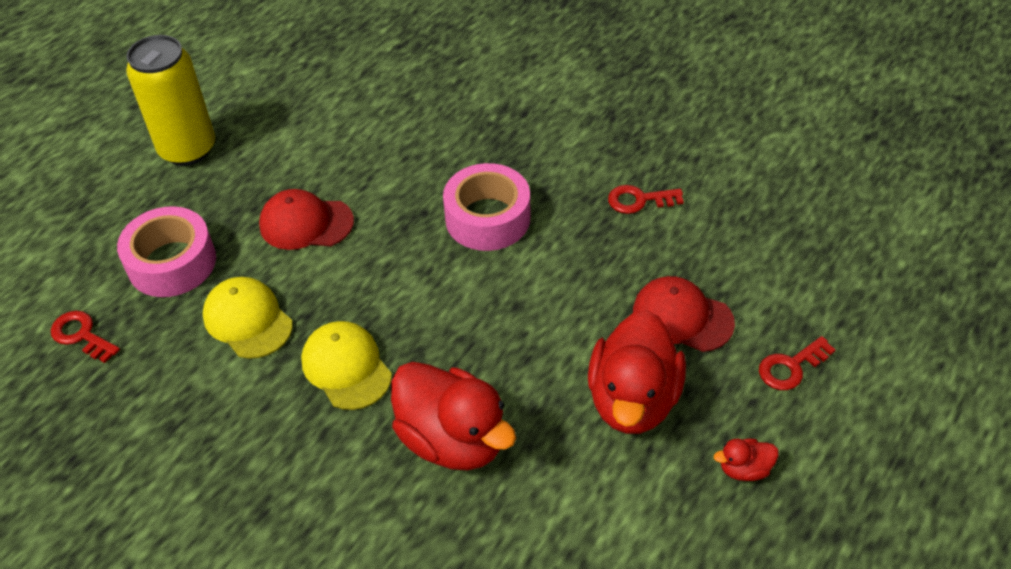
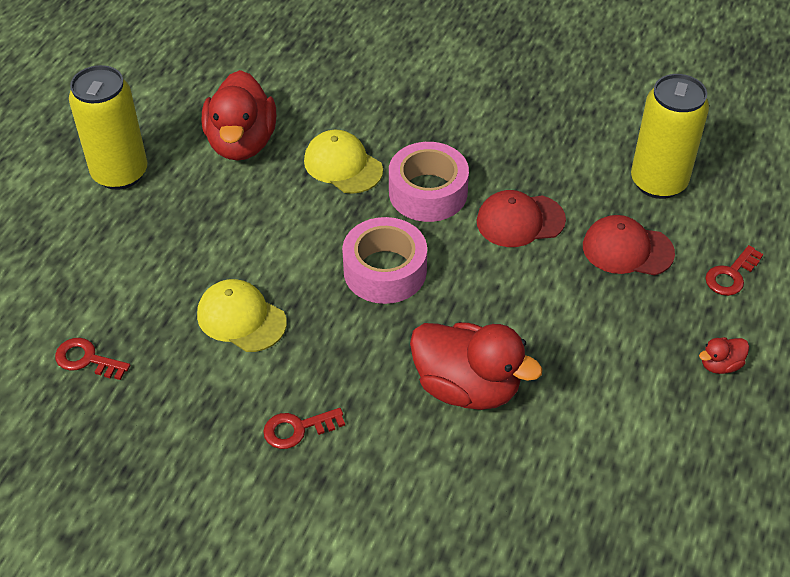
camera: 15 degrees left, 0 degrees up
(172, 263) = (147, 279): pink tape -> pink tape (385, 271)
(306, 223) = (262, 223): red cap -> red cap (520, 221)
(346, 367) = (349, 343): yellow cap -> yellow cap (343, 165)
(633, 400) = (609, 325): red duck -> red duck (242, 143)
(639, 200) = (556, 155): red key -> red key (297, 429)
(742, 247) = (658, 182): none -> yellow can

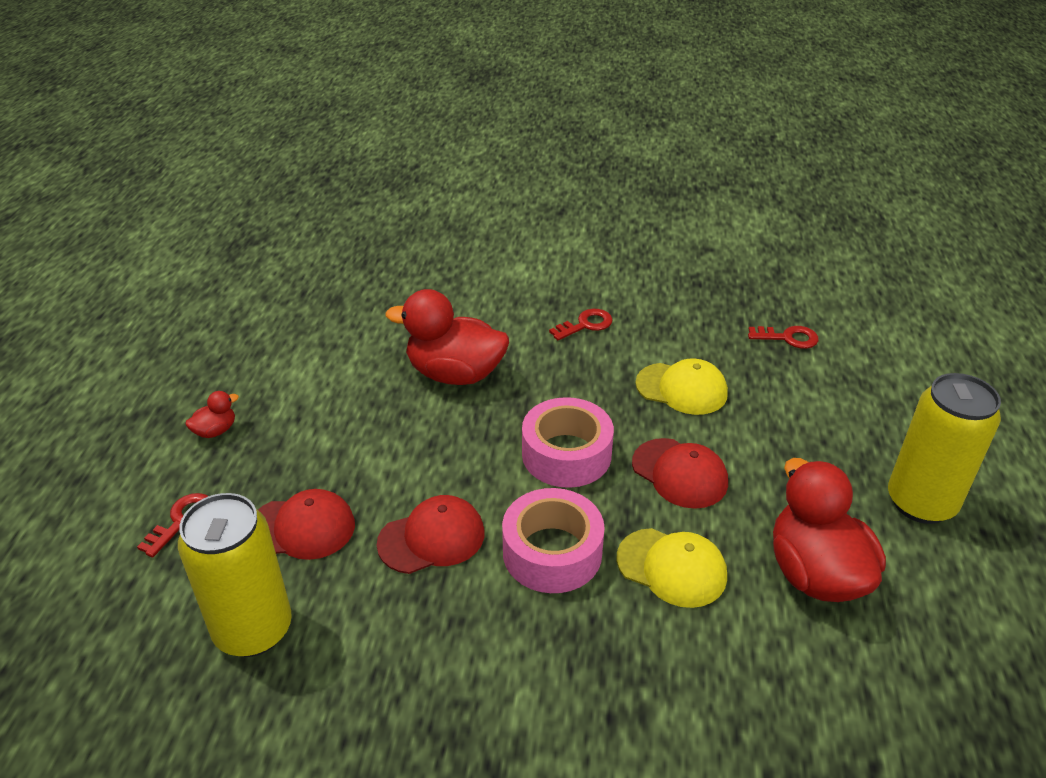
camera: 165 degrees right, 10 degrees down
(295, 234) = (679, 473): none -> red cap

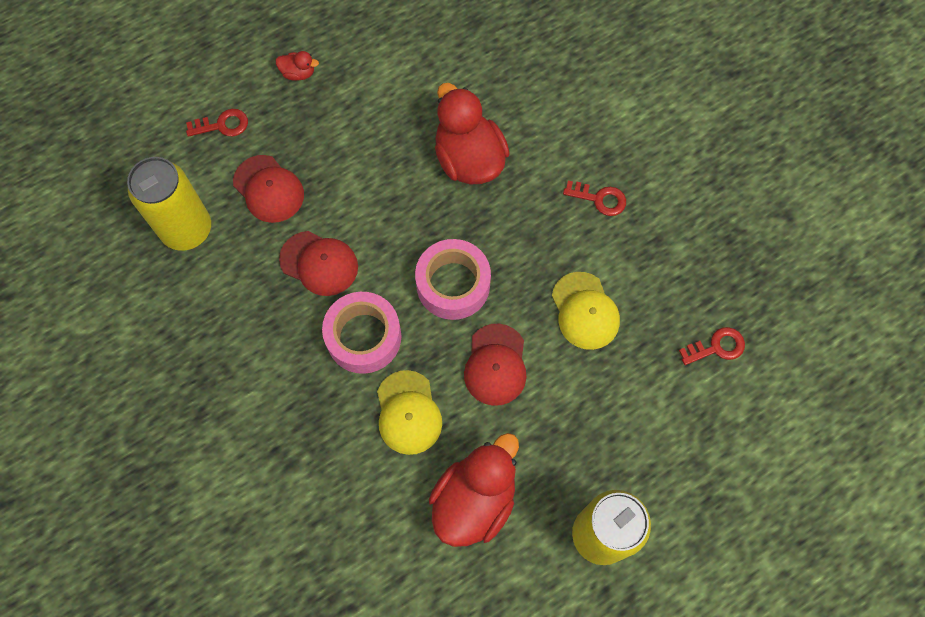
camera: 50 degrees right, 30 degrees up
(788, 338) = (716, 347): red key -> red key turned 75 degrees counterclockwise

